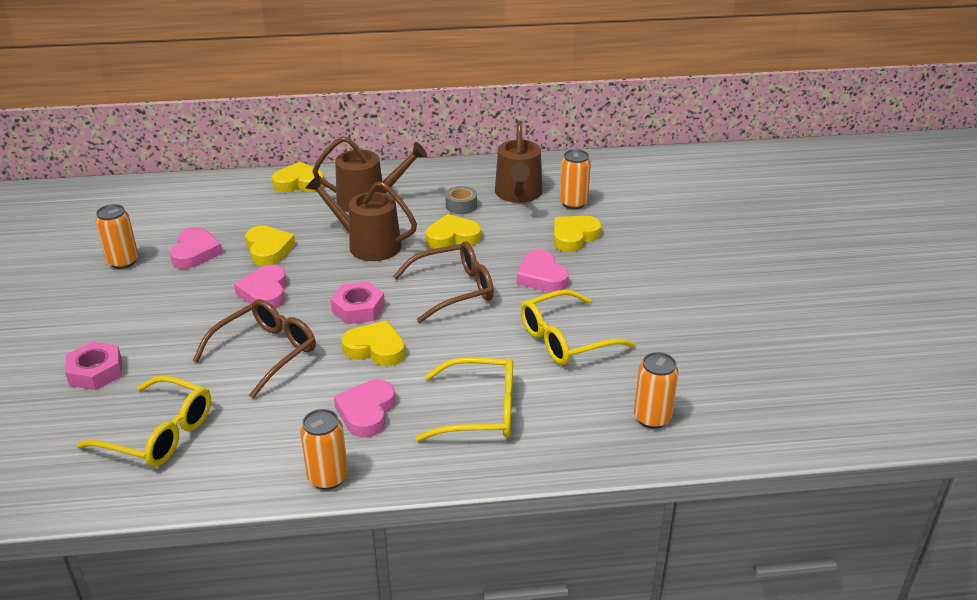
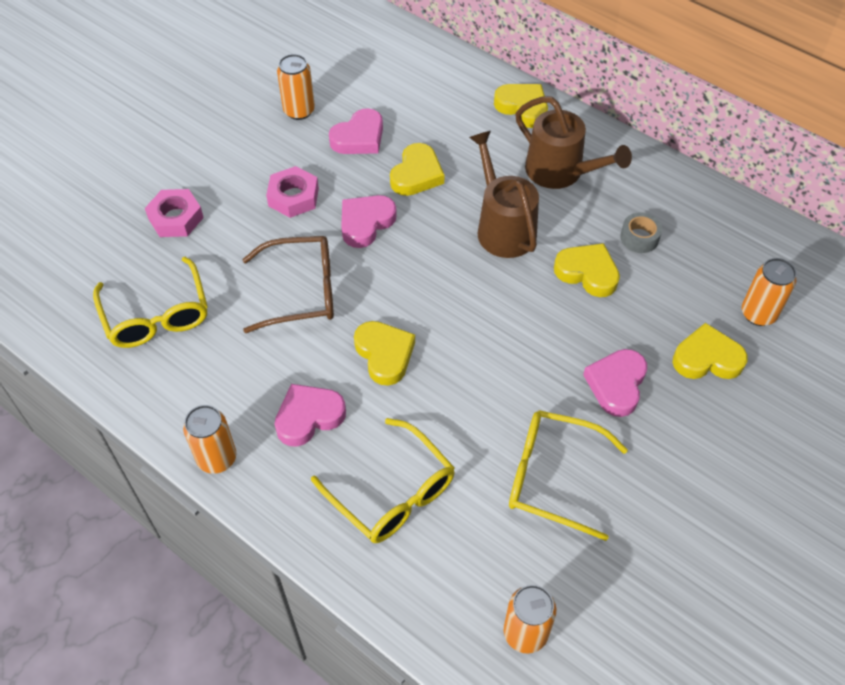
camera: 45 degrees right, 20 degrees up
(358, 308) = (417, 298): pink nut -> pink nut (293, 197)
(454, 290) = (519, 338): brown glasses -> none
(518, 194) = (714, 261): brown watering can -> none

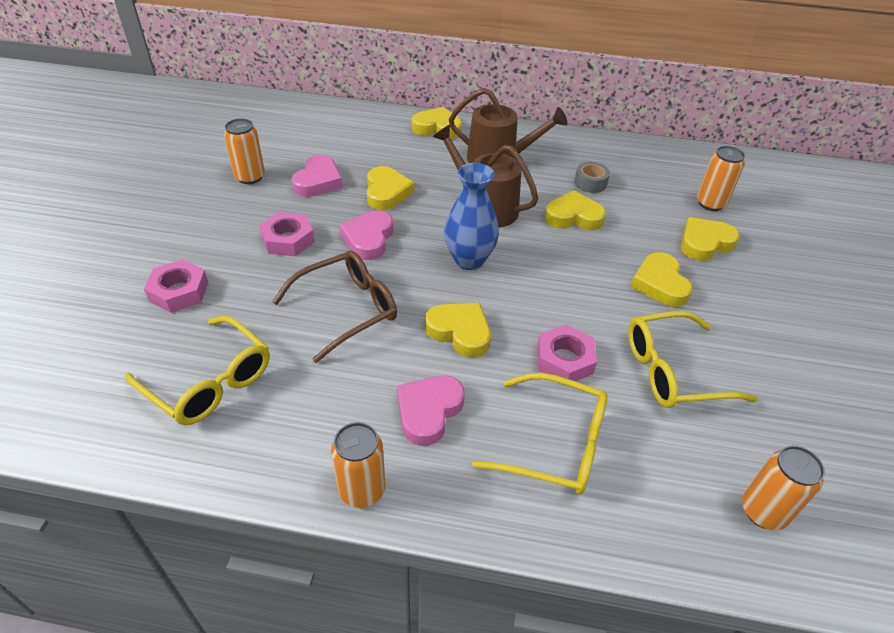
camera: 30 degrees left, 10 degrees down
(444, 283) = (469, 260): none -> blue vase
(459, 421) = (564, 359): none -> pink nut
(616, 384) = (660, 284): pink heart -> yellow heart

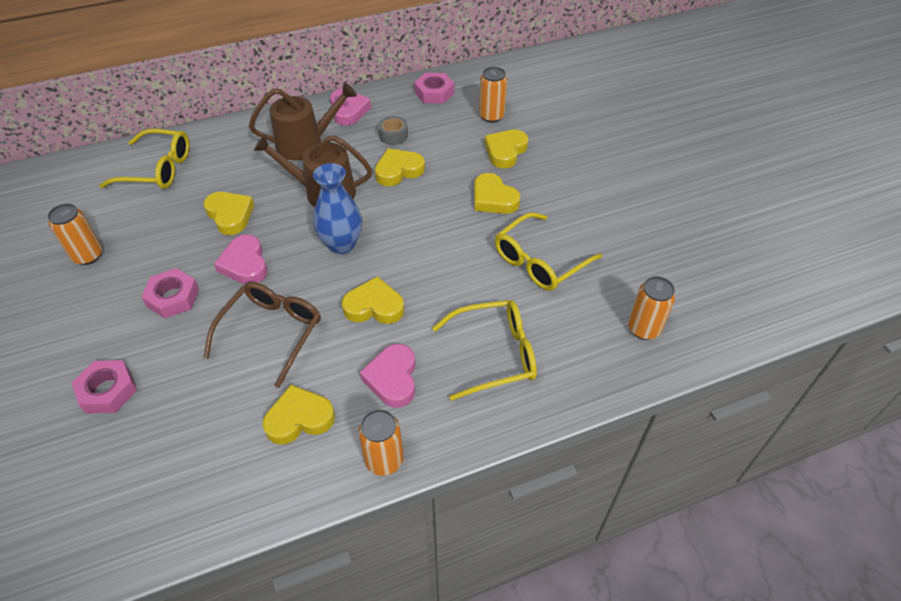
camera: 30 degrees left, 5 degrees up
(209, 381) = (200, 449): yellow glasses -> yellow glasses (157, 169)
(318, 181) = (158, 231): pink heart -> pink heart (348, 110)
(437, 128) = (232, 135): yellow heart -> yellow heart (299, 418)
(564, 359) = (463, 289): pink nut -> pink nut (434, 93)

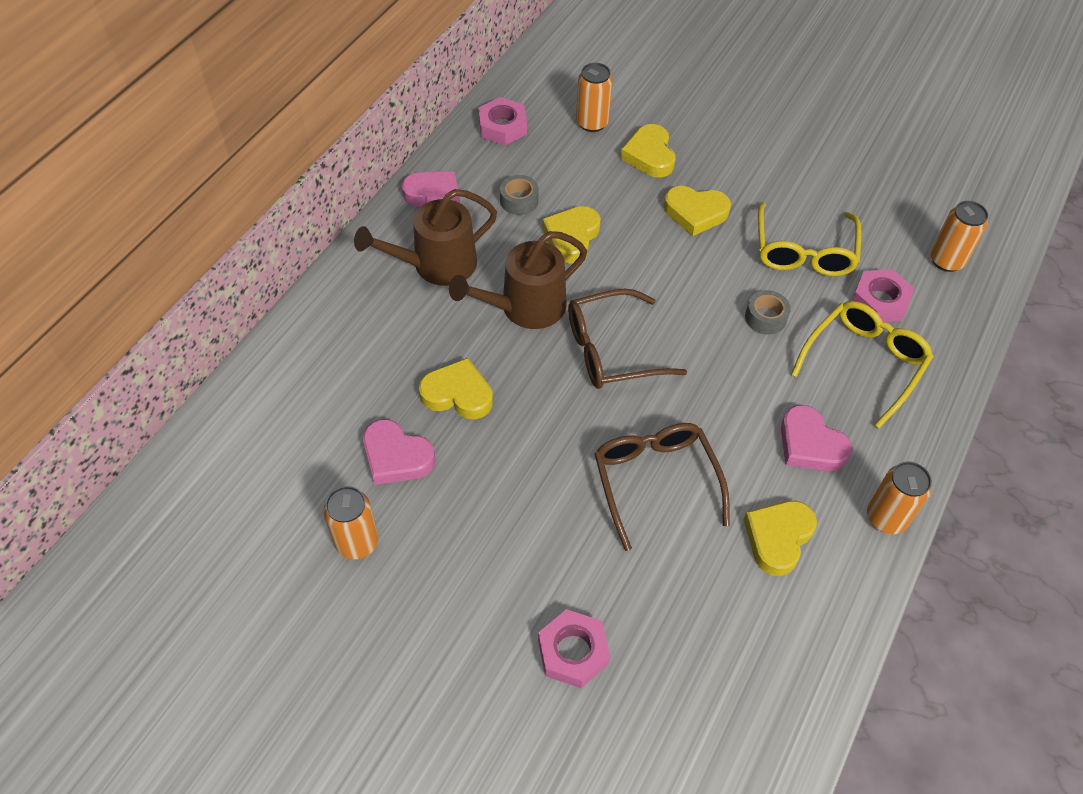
camera: 40 degrees left, 5 degrees up
(157, 169) = (301, 396): yellow glasses -> none
(173, 297) = (513, 518): pink nut -> pink nut (880, 301)
(245, 264) = (542, 434): pink heart -> pink heart (396, 457)
(305, 144) = (437, 265): brown watering can -> brown watering can turned 150 degrees counterclockwise
(341, 244) = (612, 350): blue vase -> brown glasses
(374, 306) = (716, 390): yellow heart -> none
(461, 285) = (765, 318): none -> grey tape

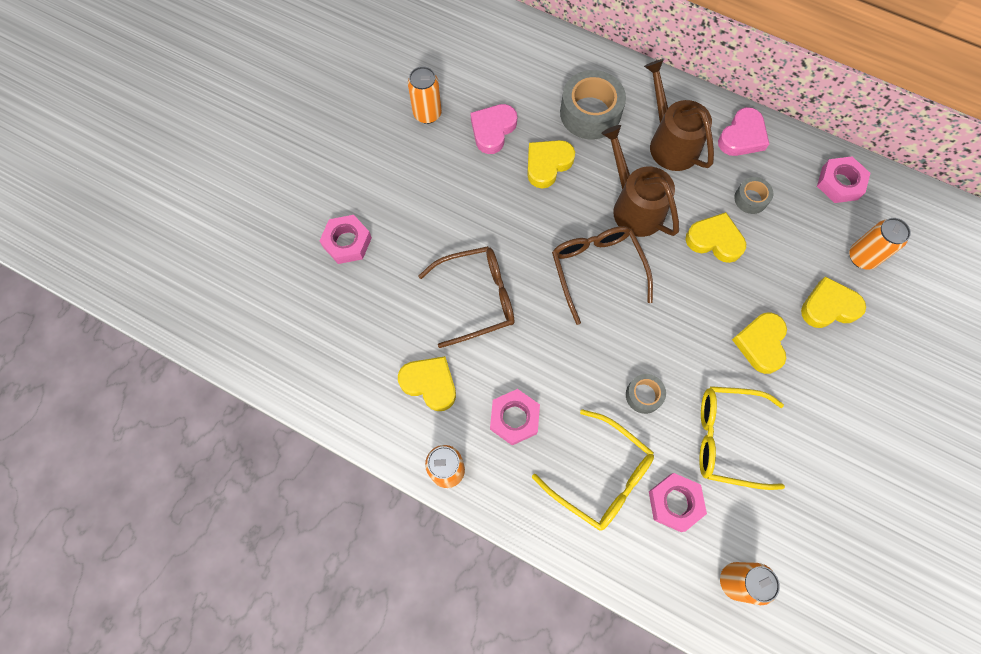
camera: 90 degrees right, 15 degrees up
(382, 343) = (590, 113): none -> grey tape
(458, 394) = (547, 164): yellow heart -> yellow heart turned 150 degrees counterclockwise
(810, 444) = (514, 418): pink heart -> pink nut

